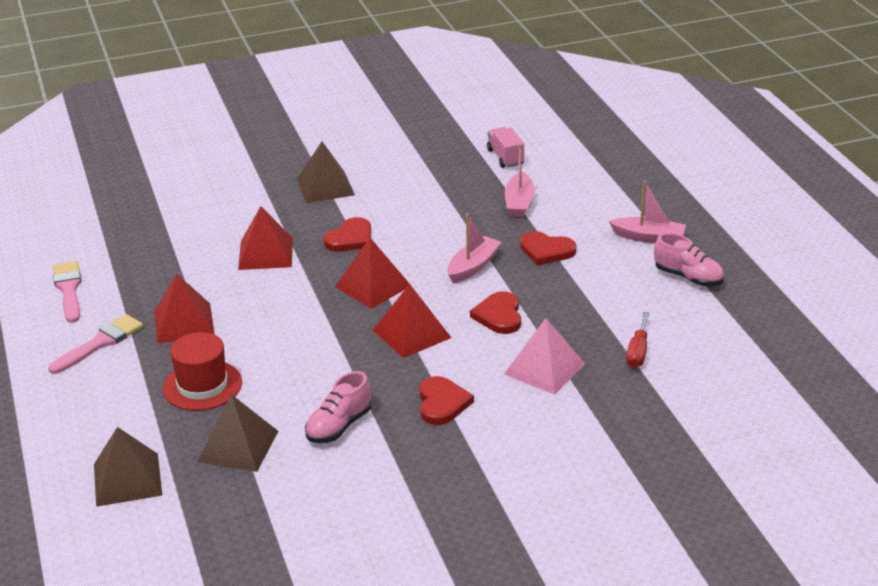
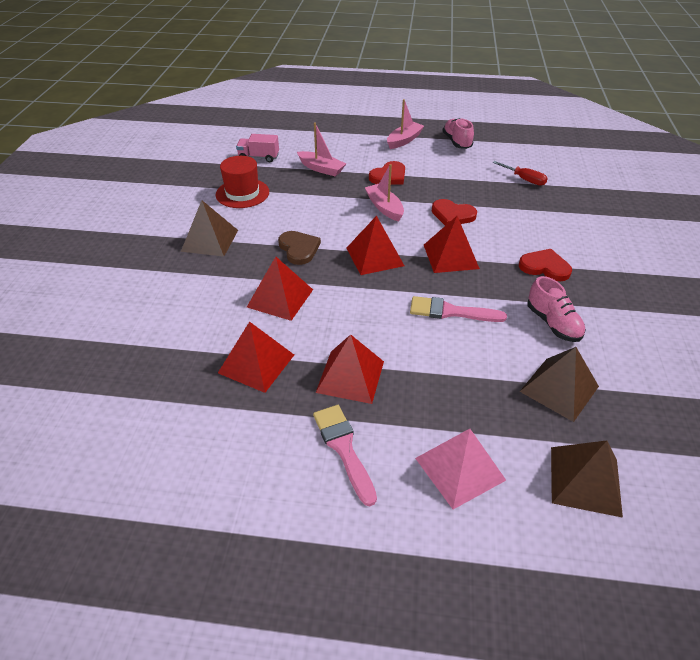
camera: 65 degrees left, 10 degrees up
(69, 290) = (224, 452): pink brush -> pink brush (451, 312)
(171, 271) = (256, 363): none -> red pyramid
(202, 385) = (458, 389): red hat -> red hat (242, 193)
(350, 238) = (299, 249): red heart -> brown heart
(544, 369) = (525, 216): pink pyramid -> pink pyramid (460, 469)
(688, 277) = (457, 142): pink shoe -> pink shoe turned 75 degrees counterclockwise

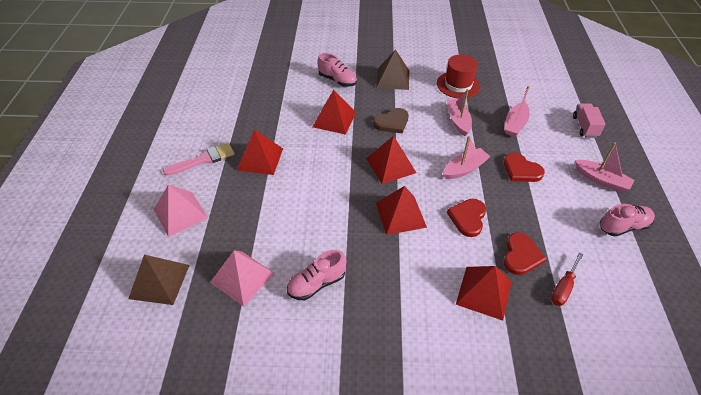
camera: 85 degrees right, 5 degrees up
(192, 291) = (337, 80): none -> pink shoe
(256, 363) = (272, 116): red pyramid -> red pyramid (484, 292)
(259, 157) = (517, 86): pink truck -> pink truck (584, 127)
(307, 202) = (458, 121): none -> pink boat
(451, 312) = (327, 213): pink brush -> none
(545, 267) = (397, 287): red heart -> red heart (521, 255)
(559, 388) = (242, 277): brown pyramid -> pink pyramid

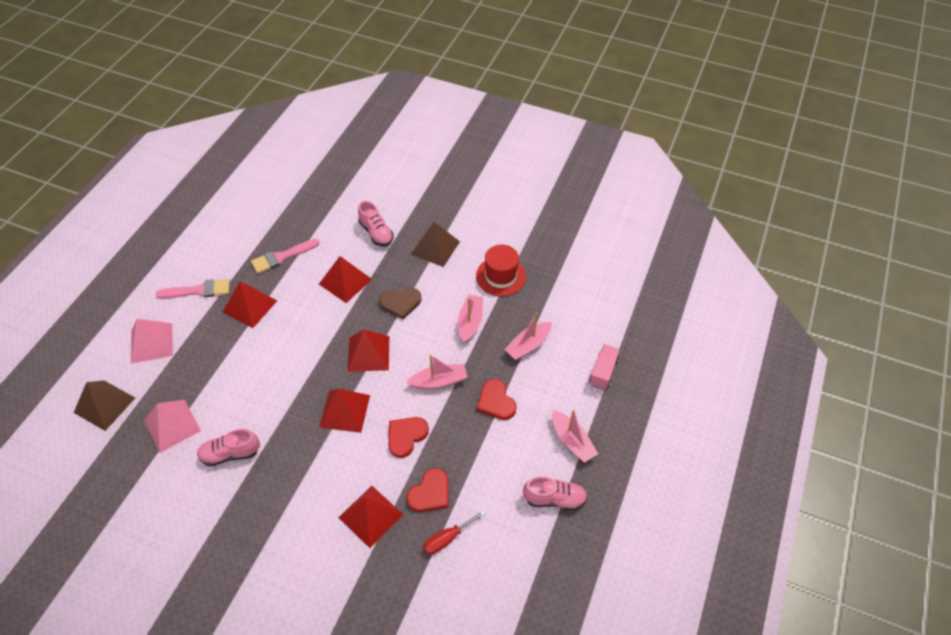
camera: 20 degrees right, 5 degrees up
(267, 116) = (282, 257): none -> pink brush

